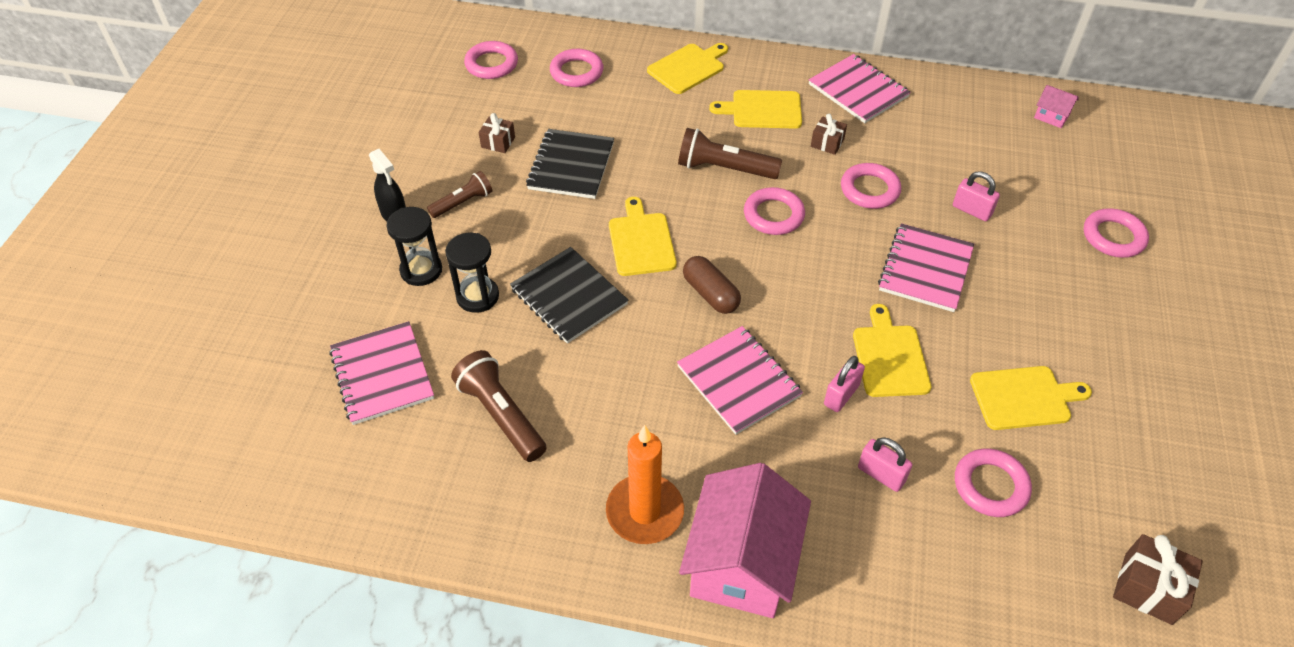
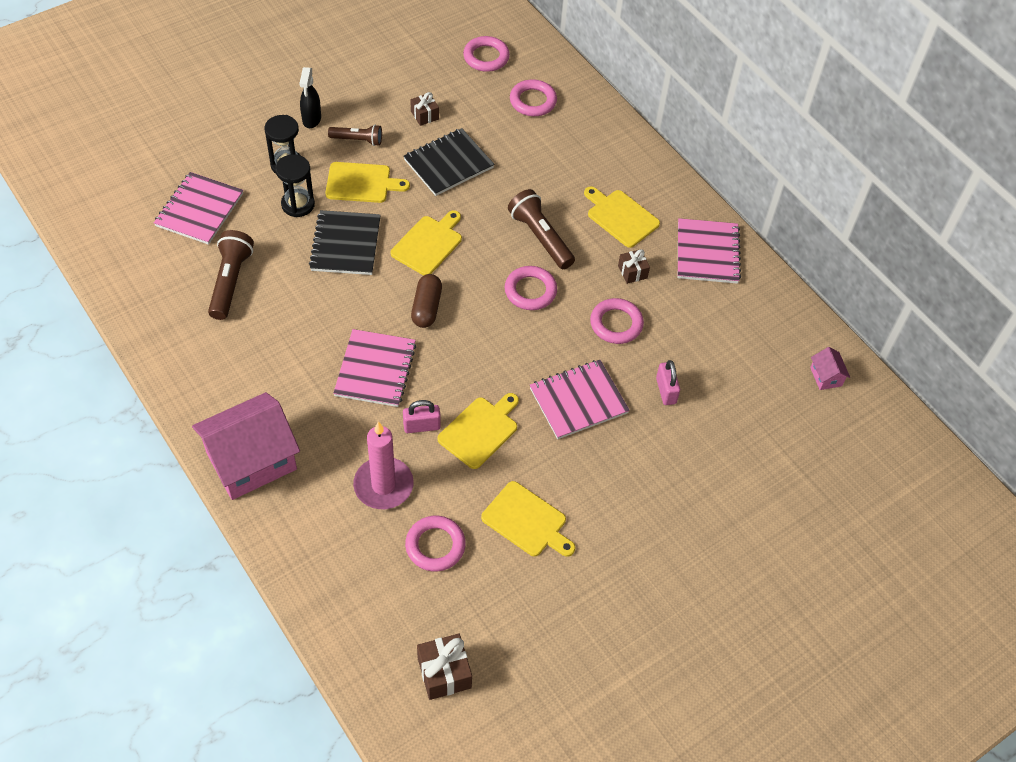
camera: 40 degrees right, 5 degrees up
(644, 511) = (238, 393): orange candle -> none
(688, 67) = (611, 150): yellow cutting board -> yellow cutting board (361, 183)
(881, 474) = (383, 485): pink padlock -> pink candle
(1113, 237) = (739, 486): pink ring -> none

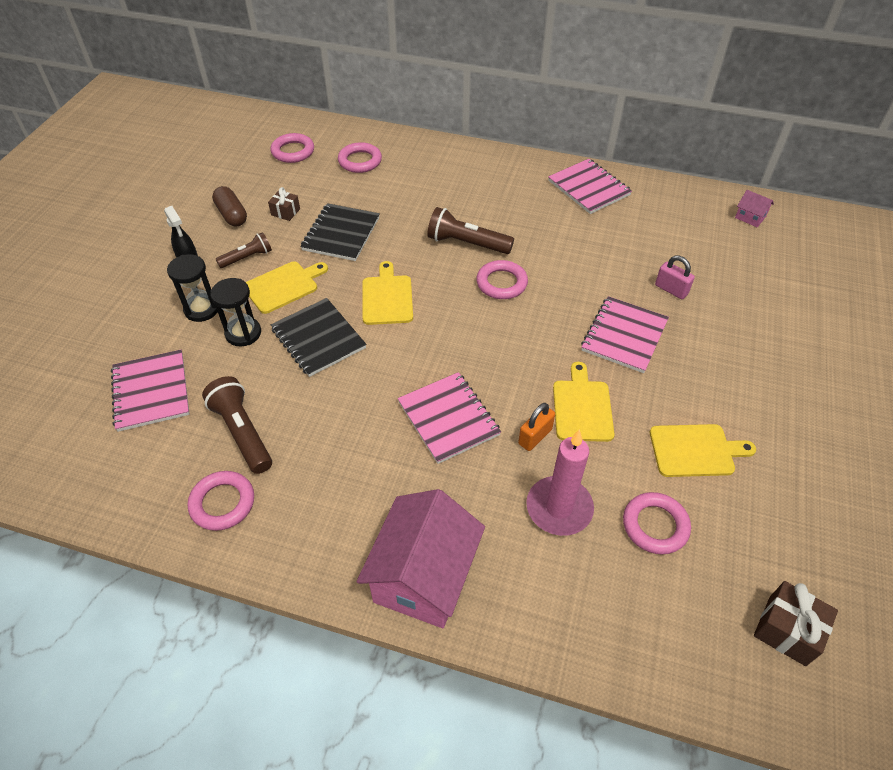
camera: 35 degrees left, 5 degrees down
(422, 426) = (535, 436): pink padlock -> orange padlock
(426, 308) = (437, 344): brown capsule -> brown capsule (232, 215)
(616, 324) = (586, 267): pink ring -> pink ring (222, 503)
(620, 217) = (506, 199): yellow cutting board -> none
(632, 272) = (556, 228): brown gift -> none

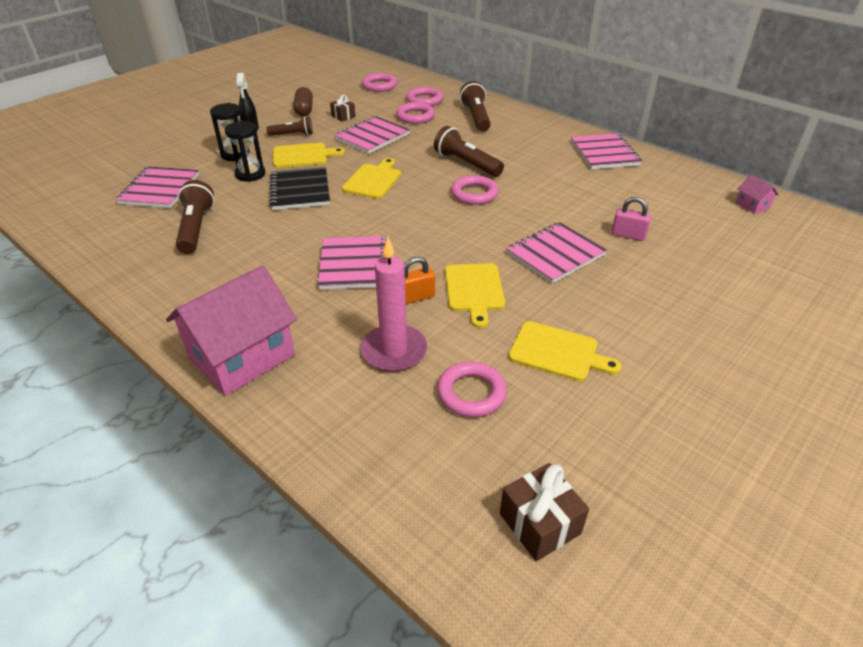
camera: 25 degrees right, 10 degrees down
(222, 503) = (144, 263): pink ring -> pink ring (415, 116)
(341, 234) = (372, 137): black notebook -> pink notebook
(432, 172) = (476, 117): none -> brown flashlight
(582, 407) = (474, 290): yellow cutting board -> yellow cutting board turned 150 degrees clockwise
(671, 289) = (628, 235): pink padlock -> pink padlock turned 45 degrees counterclockwise

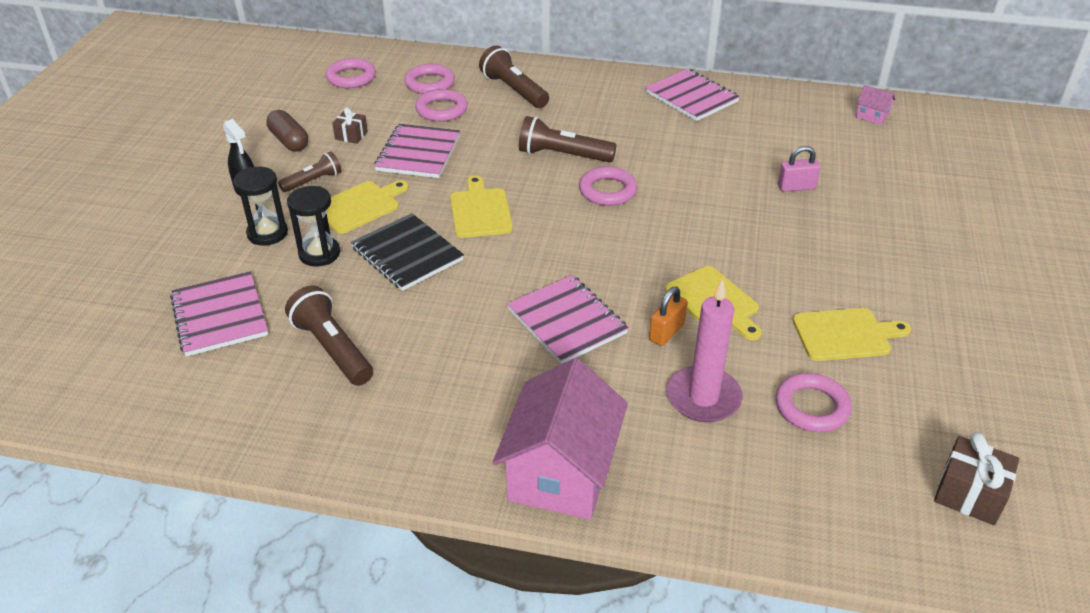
camera: 30 degrees left, 0 degrees up
(555, 254) = (751, 233): pink notebook -> none

